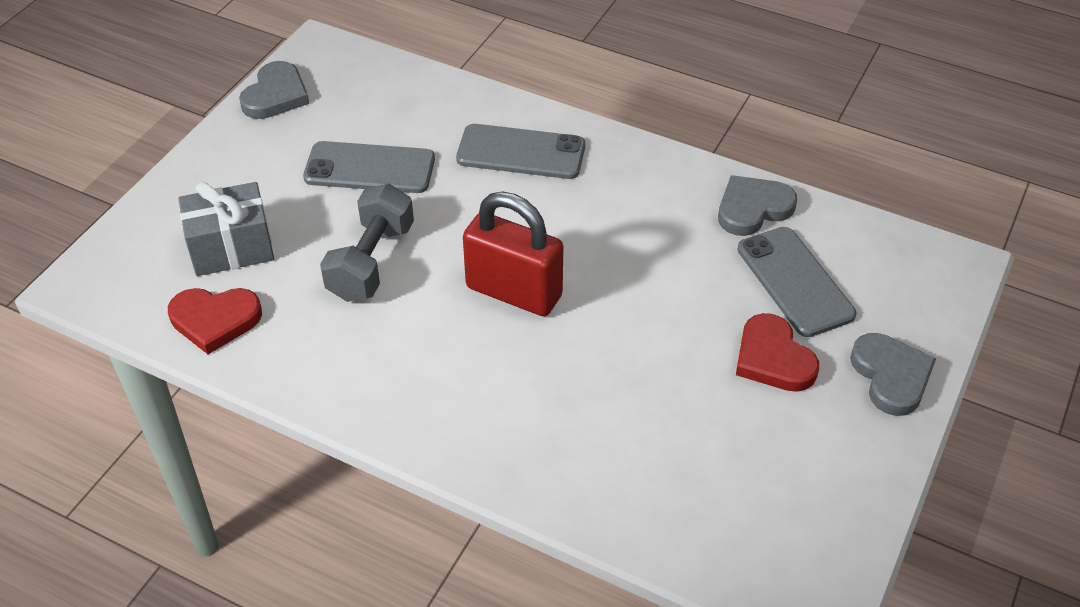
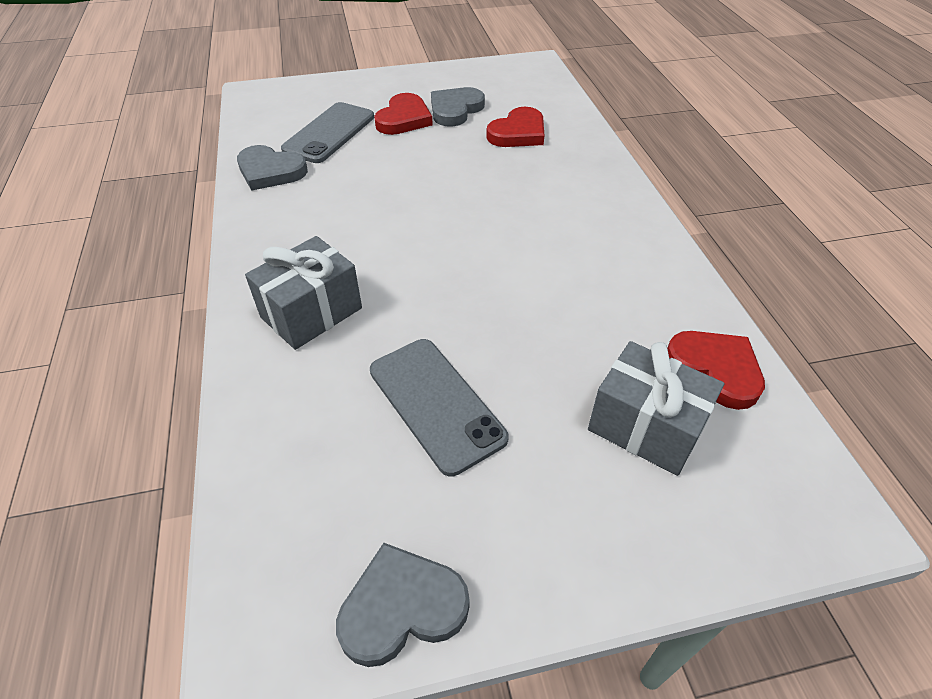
camera: 130 degrees left, 0 degrees up
(371, 262) = (540, 320): grey dumbbell -> none
(514, 292) = (474, 230): red padlock -> none
(521, 152) = (311, 312): grey phone -> grey gift
(644, 440) = (518, 133): none -> red heart
(891, 376) = (372, 85): grey heart -> grey heart (455, 110)

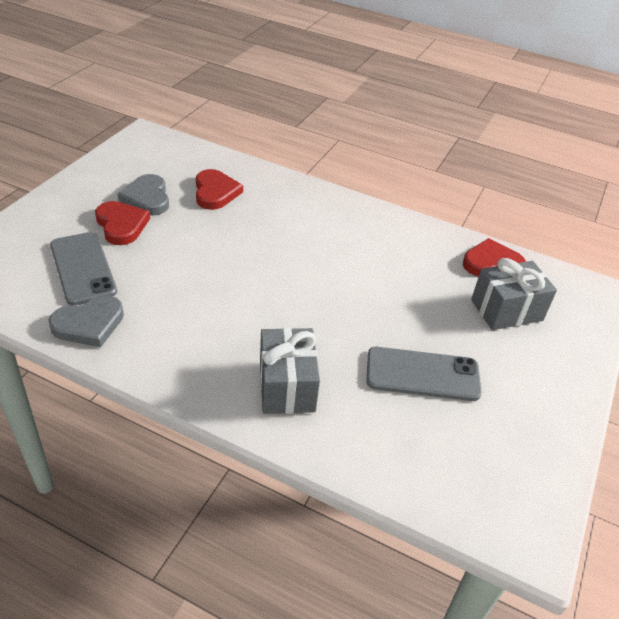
camera: 55 degrees left, 5 degrees down
(402, 607) = (545, 464): grey heart -> none

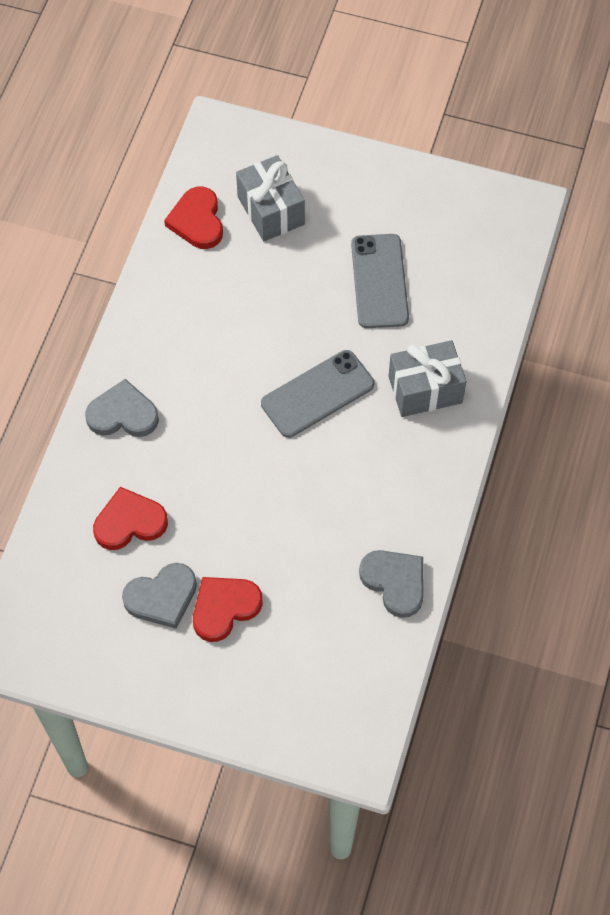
camera: 95 degrees left, 20 degrees up
(83, 268) = (312, 621): grey phone -> grey phone (317, 394)
(308, 201) = (123, 414): none -> grey heart

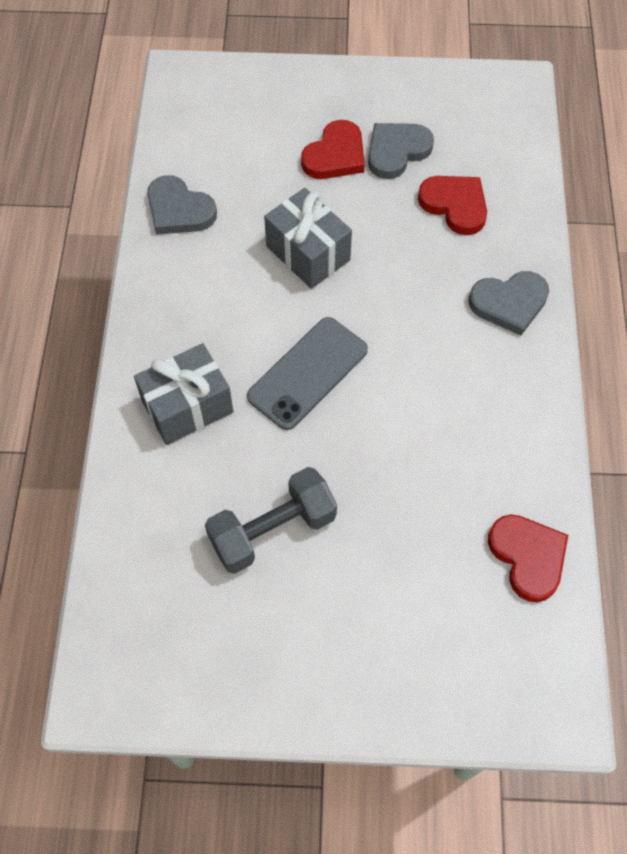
camera: 165 degrees right, 0 degrees up
(129, 522) = (455, 205): red heart -> red heart turned 105 degrees counterclockwise
(271, 210) = (440, 597): grey gift -> grey gift (308, 253)
(379, 281) = (272, 530): grey phone -> grey dumbbell

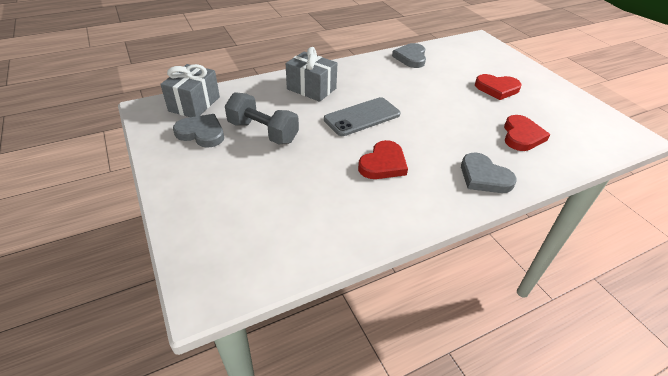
camera: 60 degrees right, 20 degrees down
(308, 253) = (430, 97): grey gift -> grey gift (194, 104)
(308, 373) = (362, 117): grey phone -> grey phone turned 45 degrees counterclockwise
(396, 151) = (526, 106): grey heart -> grey heart (201, 133)
(528, 557) = (312, 240): red heart -> red heart (383, 164)

